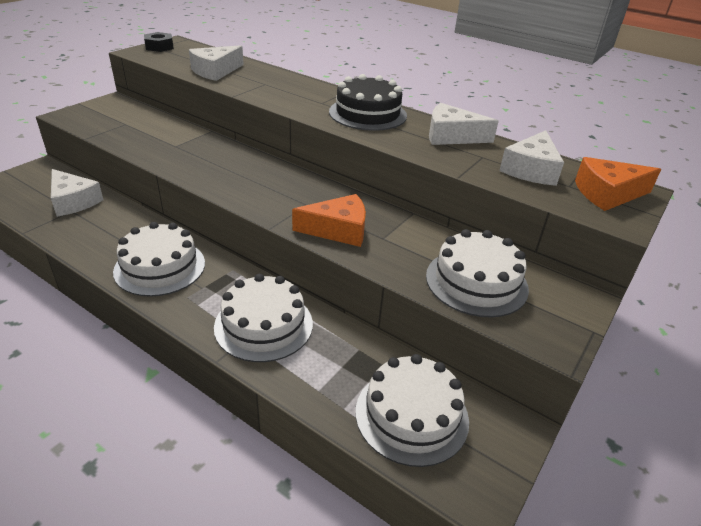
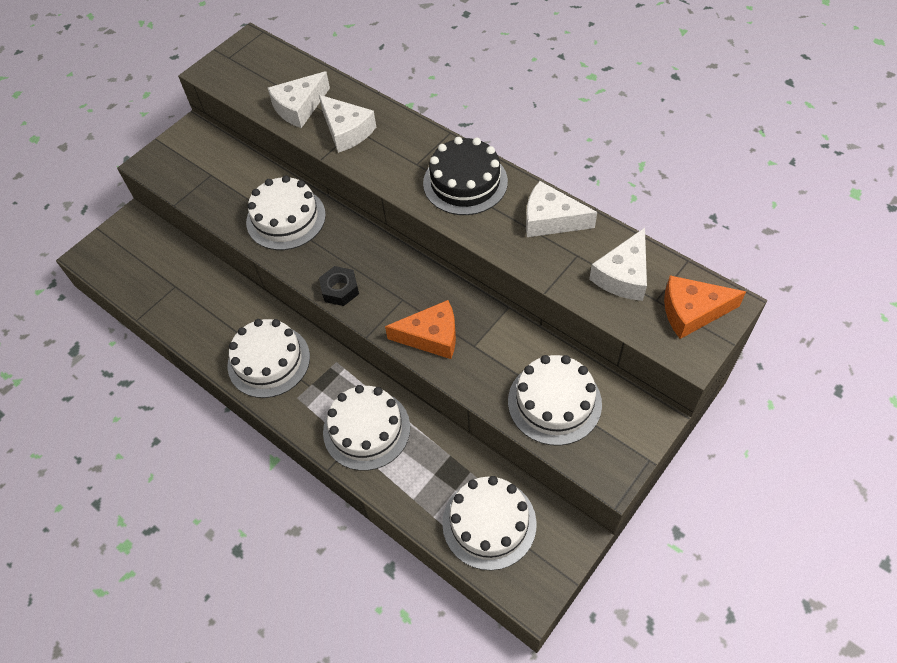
camera: 10 degrees right, 20 degrees up
(73, 201) = (174, 272): white cheese -> white cheese (346, 131)
(159, 47) = (232, 56): black nut -> black nut (340, 290)
(193, 151) = (286, 218): none -> white cake

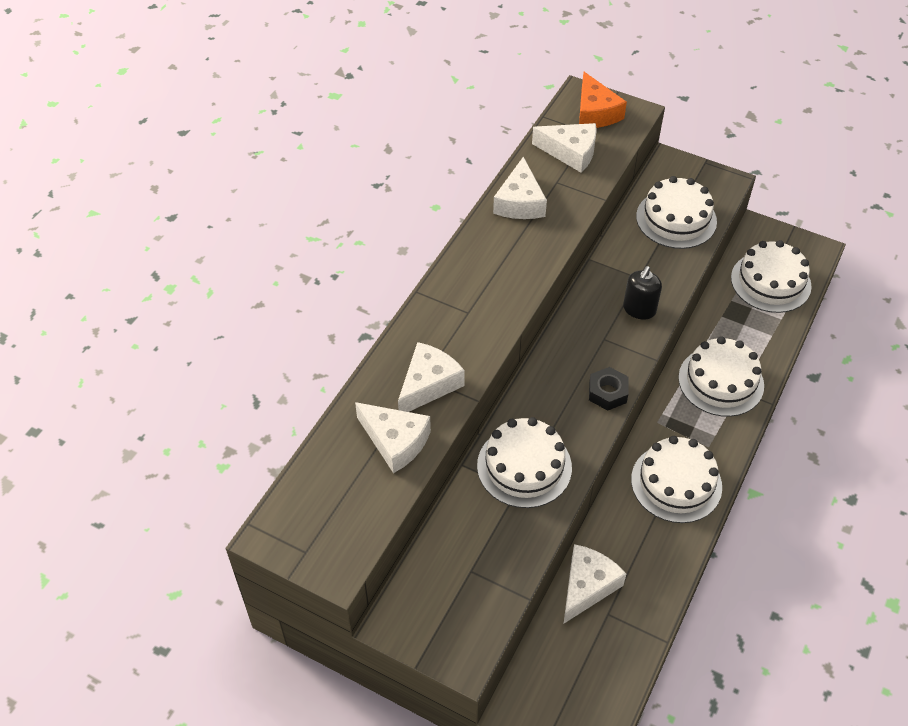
camera: 105 degrees left, 5 degrees down
(202, 277) = (587, 586): none -> white cheese
(431, 336) = (639, 309): orange cheese -> black soap dispenser
(465, 182) = (486, 269): black cake -> none

